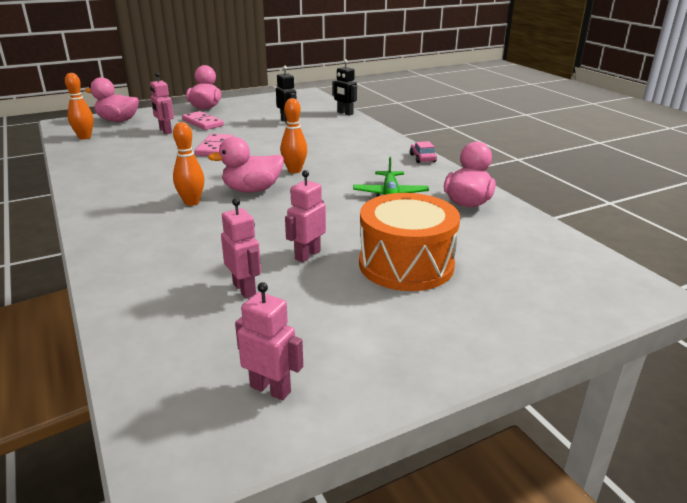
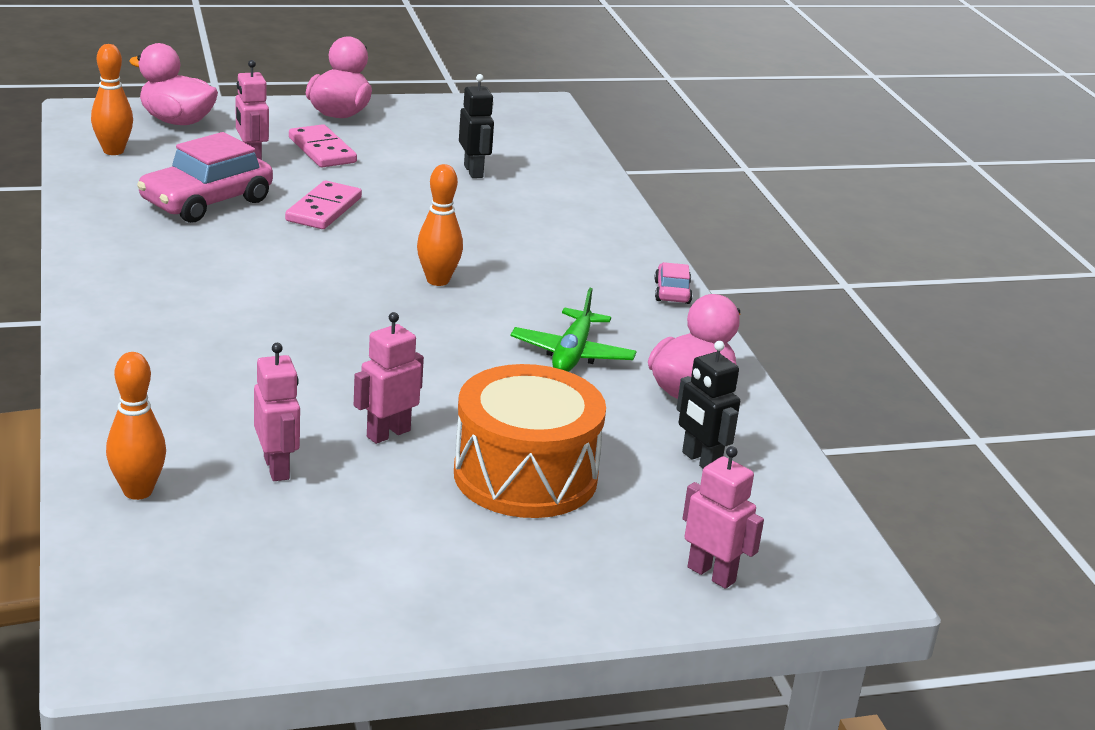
camera: 10 degrees right, 0 degrees up
(146, 153) = (206, 201): none -> pink car
(192, 202) = (250, 313): orange bowling pin -> orange bowling pin (138, 491)
(252, 190) = (353, 306): pink duck -> none
(270, 389) = (259, 600): pink robot -> pink robot (711, 574)
(345, 113) = (590, 168): black robot -> black robot (700, 461)

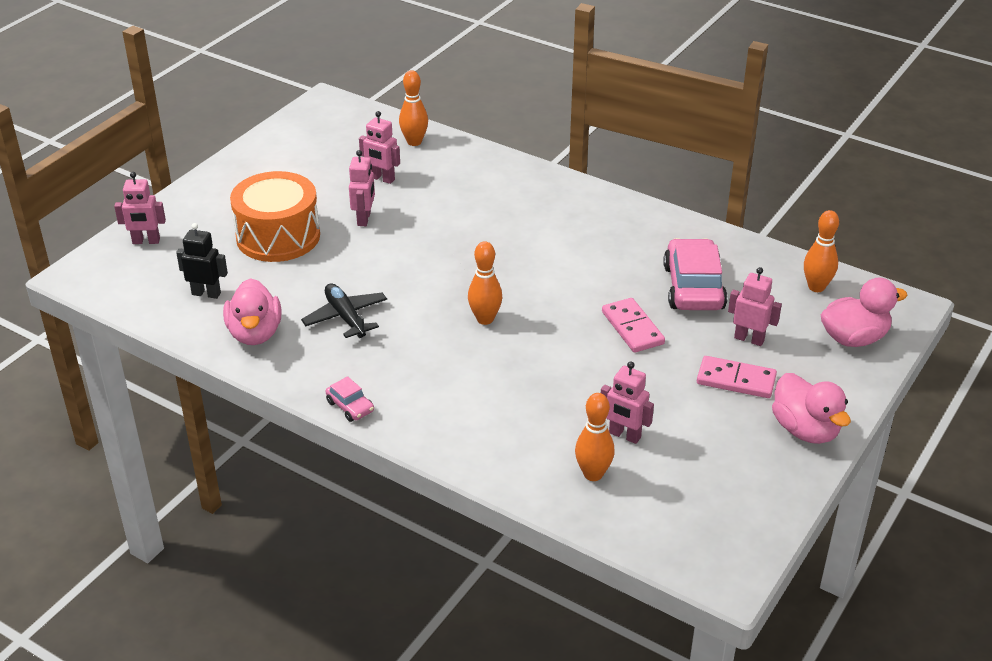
camera: 140 degrees right, 10 degrees up
(474, 171) = (624, 435): black robot -> pink robot
(538, 170) = (593, 474): none -> orange bowling pin
(572, 354) = (346, 317): green plane -> black plane

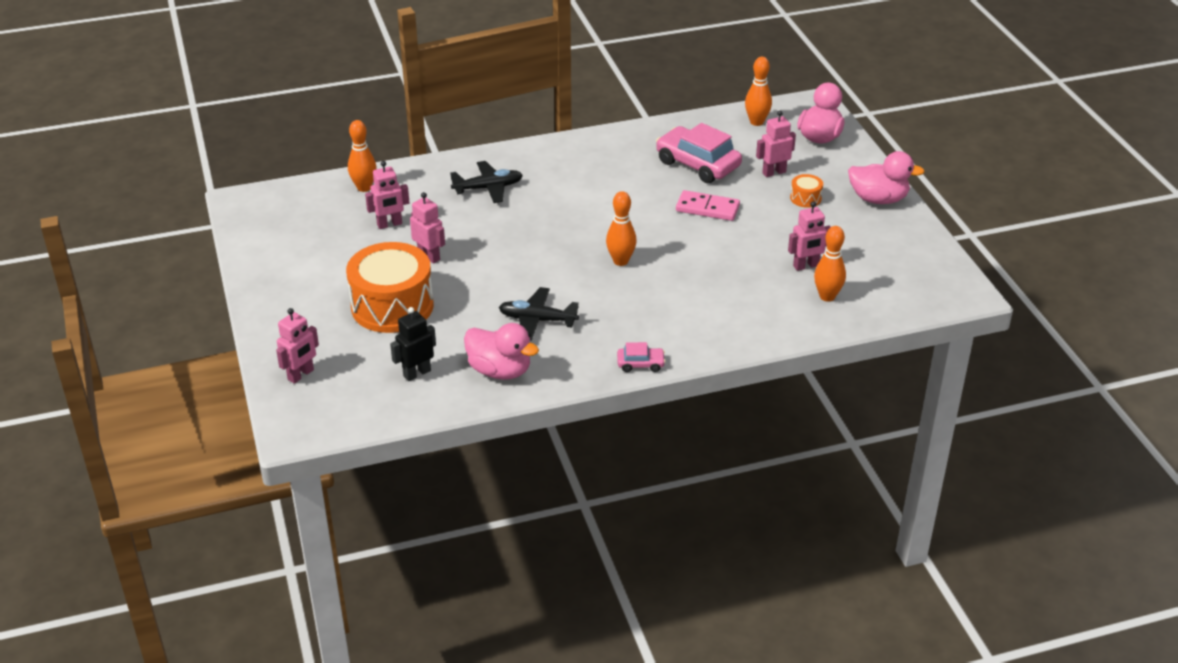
camera: 50 degrees left, 0 degrees up
(495, 197) = (488, 188): none -> black plane
(736, 380) = (805, 198): pink domino -> orange drum

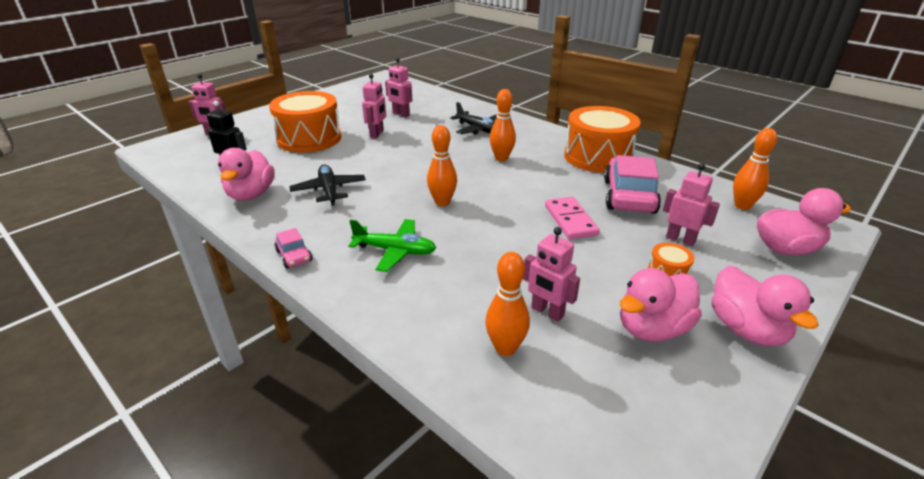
camera: 60 degrees right, 5 degrees down
(364, 187) = (432, 98): orange bowling pin -> orange bowling pin (501, 158)
(618, 147) = (598, 157): none -> orange drum
(677, 309) = (395, 251): none -> green plane
(852, 232) = (652, 328): none -> pink duck

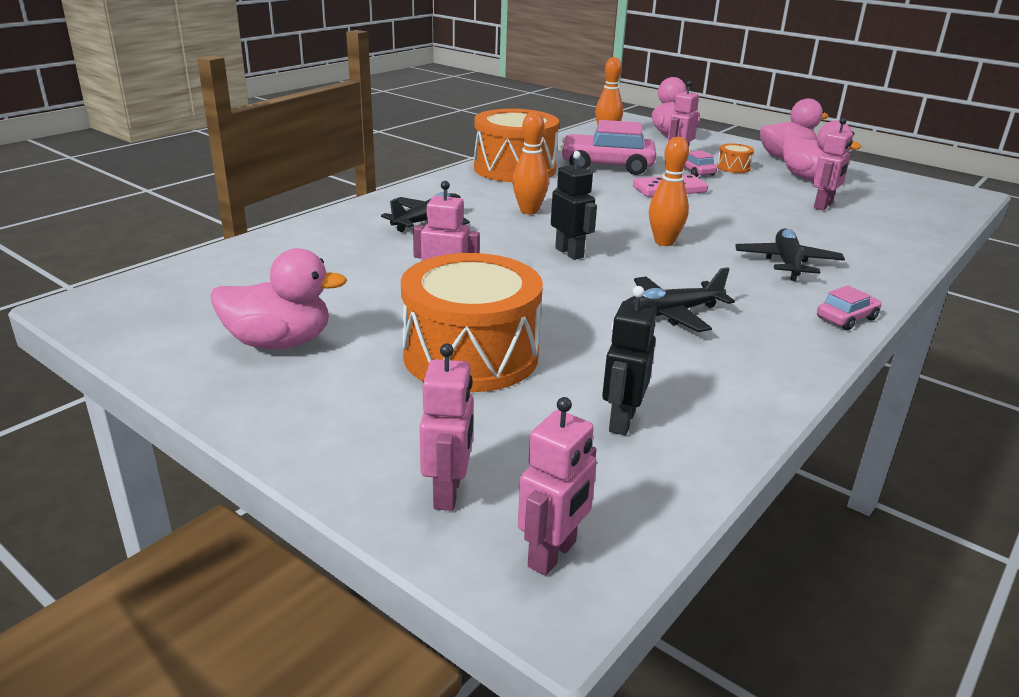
camera: 95 degrees left, 5 degrees down
(251, 194) = (719, 378): pink duck -> pink duck (279, 342)
(395, 251) = (787, 263): green plane -> black plane
(401, 114) = (350, 277): pink robot -> pink robot (553, 554)
(425, 167) = (569, 253): none -> black robot
(505, 348) = (882, 220): orange bowling pin -> none
(636, 243) = (695, 172): none -> pink car

